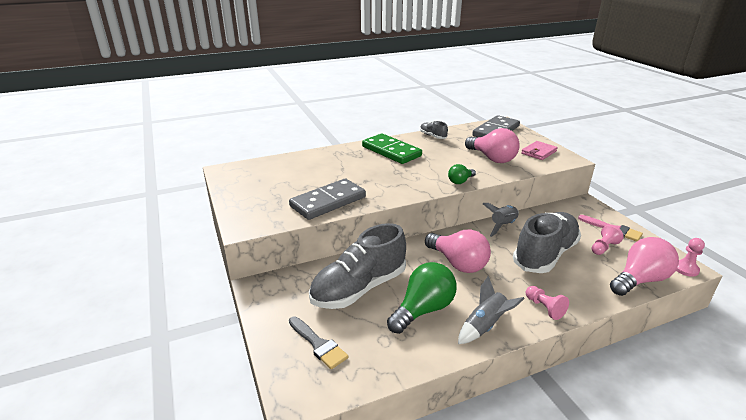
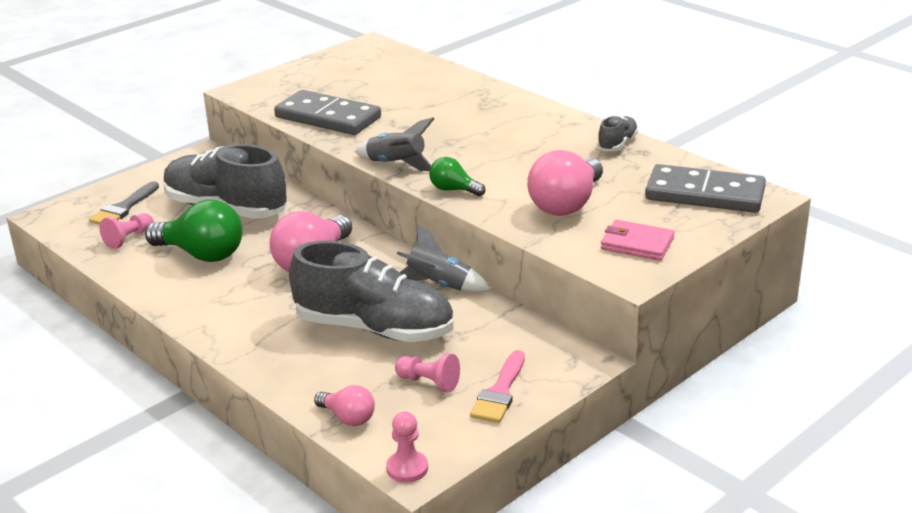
camera: 70 degrees right, 0 degrees up
(391, 151) = (521, 124): green domino -> none
(485, 326) = (187, 297): grey rocket -> grey rocket (396, 164)
(544, 308) = (240, 336): pink pawn -> pink pawn (129, 239)
(639, 280) = (348, 418): pink light bulb -> pink light bulb, size x0.54

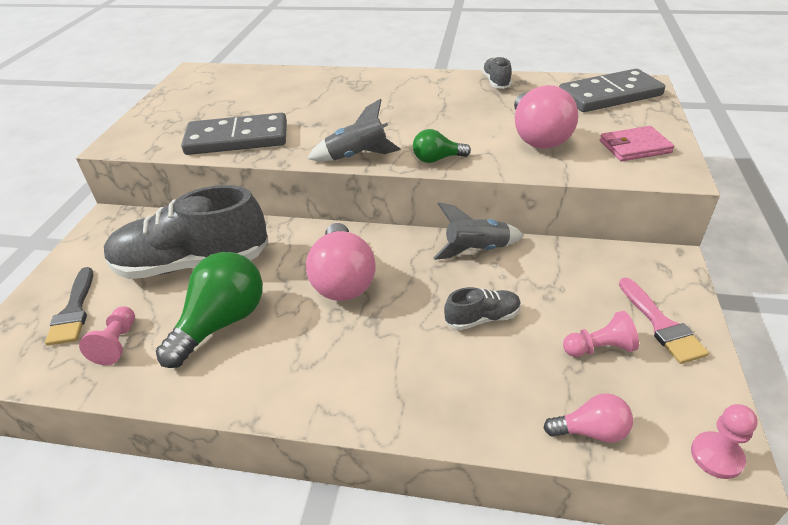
camera: 35 degrees left, 10 degrees up
(202, 254) = (222, 322): green light bulb -> green light bulb turned 45 degrees counterclockwise
(374, 328) = (482, 318): grey shoe -> grey shoe, size x0.44

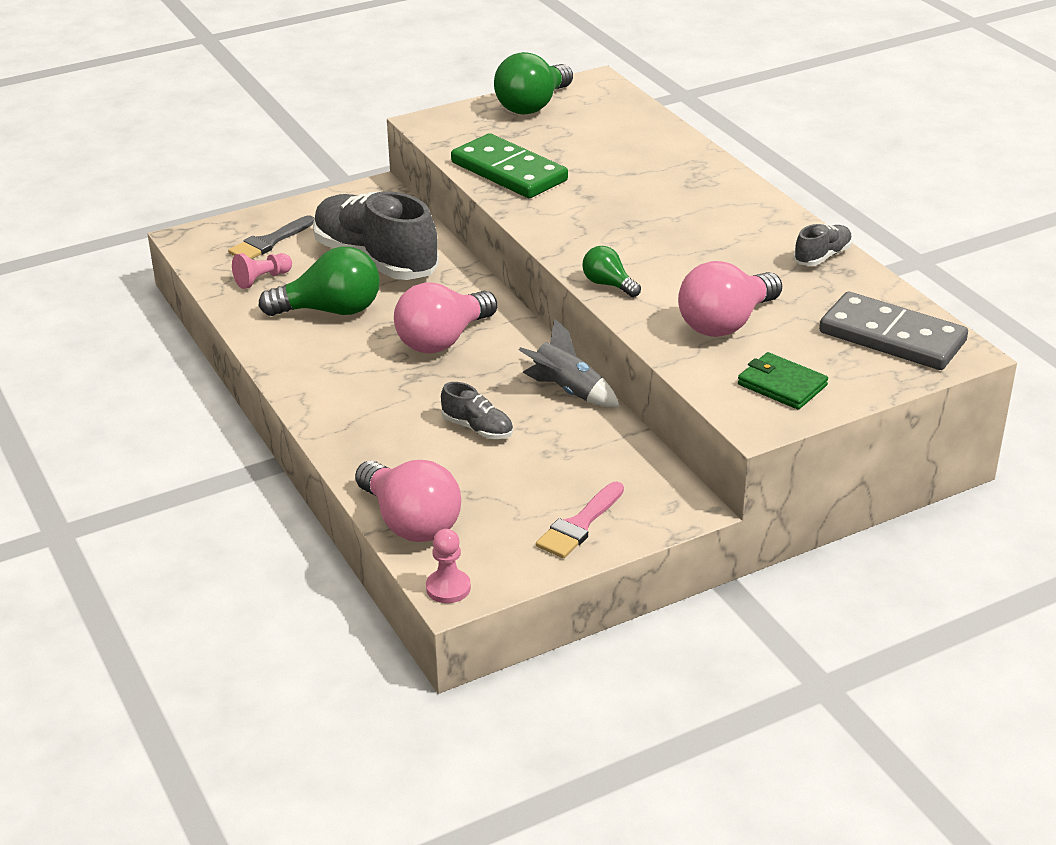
camera: 50 degrees right, 5 degrees down
(177, 99) = (533, 105): none -> green light bulb
(237, 138) = (509, 171): grey domino -> green domino
(357, 156) = (559, 242): grey rocket -> none
(591, 431) = (410, 522): pink light bulb -> pink light bulb, size x1.87
(599, 348) = (509, 500): pink pawn -> none
(634, 147) = (782, 385): pink wallet -> green wallet

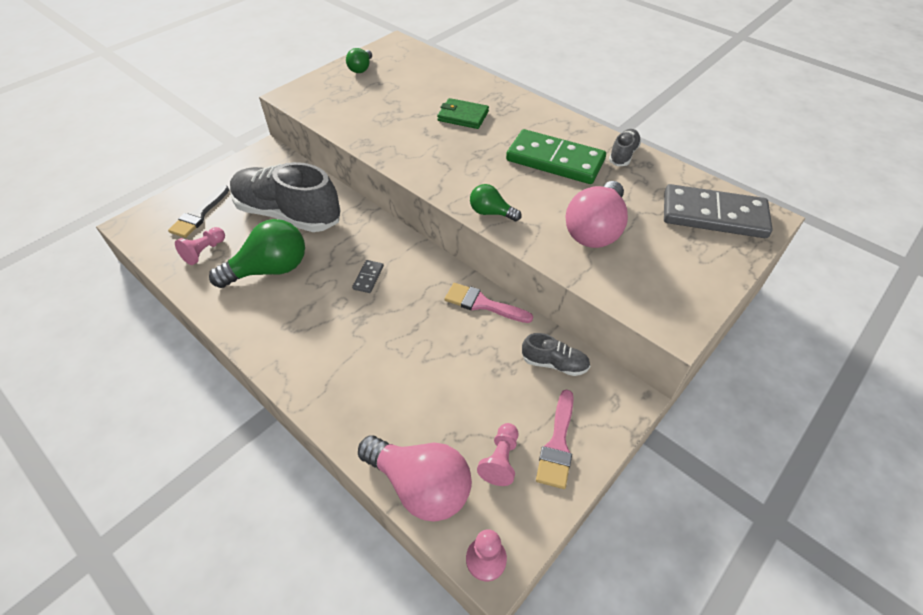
camera: 20 degrees left, 15 degrees up
(443, 340) = (368, 278): pink light bulb -> grey domino
(477, 428) = (432, 361): grey shoe -> grey shoe (554, 363)
(508, 522) = (500, 460): none -> pink pawn
(509, 171) = (369, 125): green domino -> green domino (555, 160)
(533, 105) = (361, 69): green light bulb -> green light bulb, size x0.54
(567, 391) = (482, 304): grey rocket -> pink brush
(782, 385) = (670, 281): green wallet -> green wallet (463, 116)

